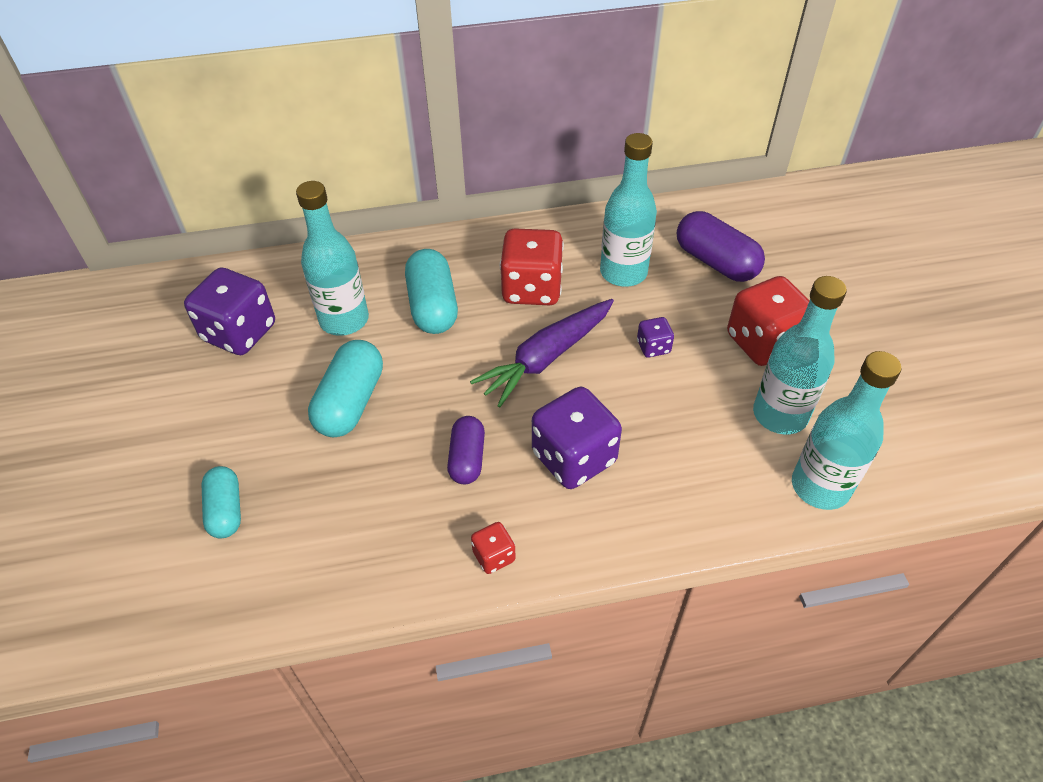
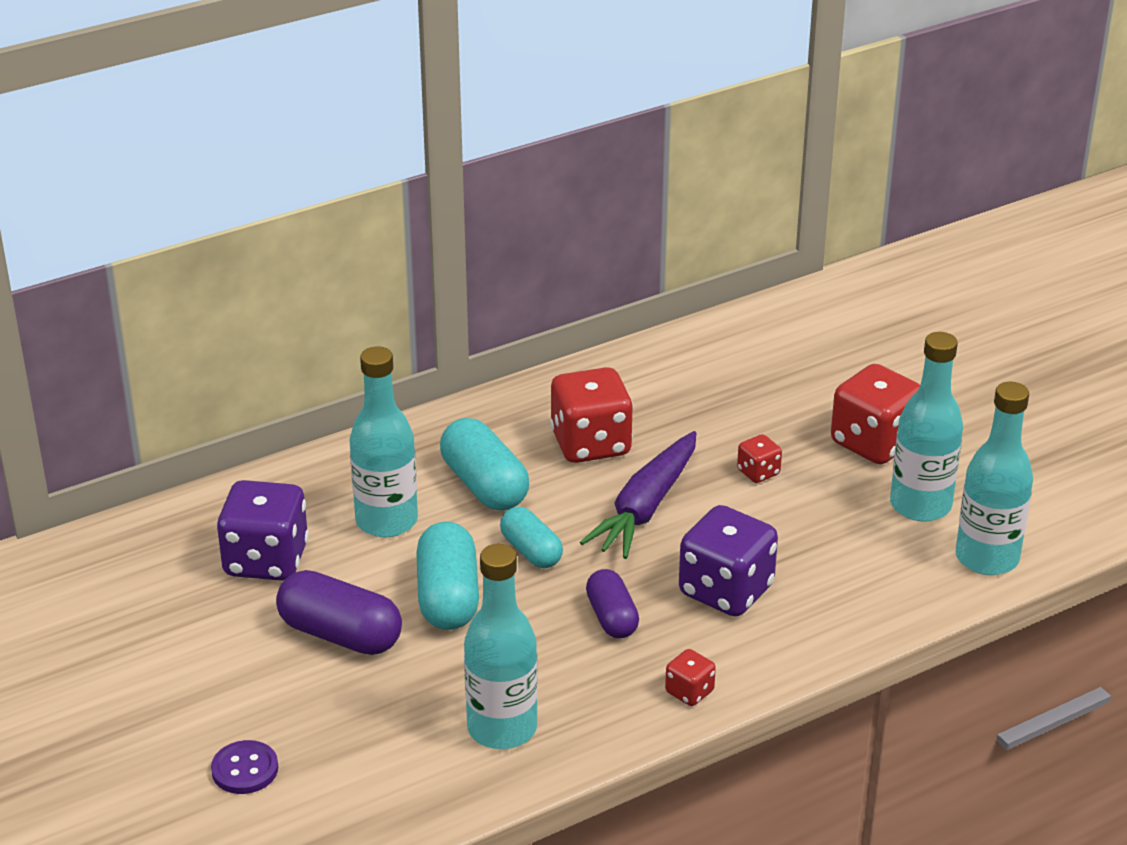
camera: 20 degrees left, 15 degrees down
(107, 526) = (245, 769): none -> purple button
(226, 510) = (373, 724): turquoise capsule -> turquoise capsule (531, 551)
(623, 273) = (687, 407): turquoise bottle -> turquoise bottle (502, 728)
(653, 347) = (758, 472): purple dice -> red dice
(715, 262) = (786, 375): purple capsule -> purple capsule (340, 635)

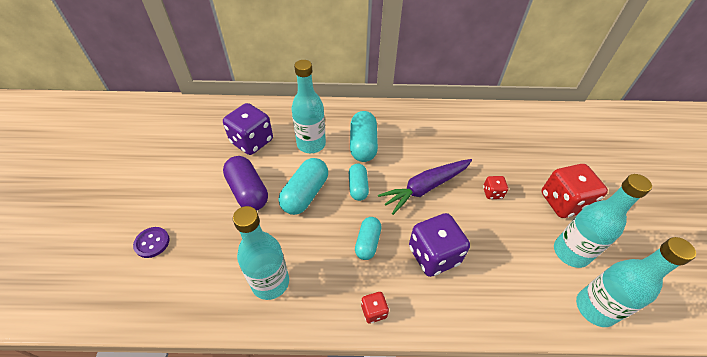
camera: 30 degrees right, 15 degrees up
(590, 444) = (422, 144): red dice -> none
(611, 618) = (367, 243): purple capsule -> turquoise capsule

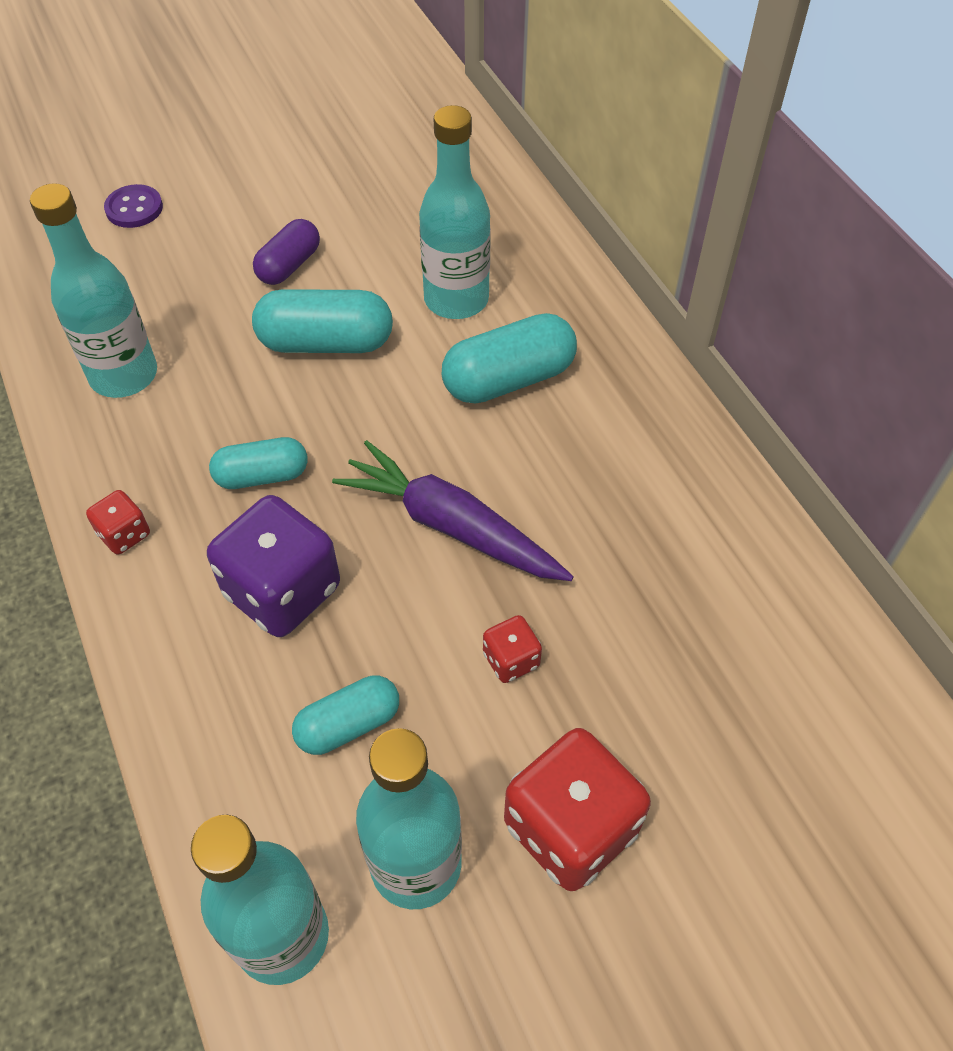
camera: 65 degrees right, 5 degrees up
(248, 191) = (289, 265): purple capsule -> purple capsule, size x0.64
(252, 141) = (408, 216): purple dice -> none
(358, 187) = (388, 413): turquoise capsule -> turquoise capsule (348, 724)

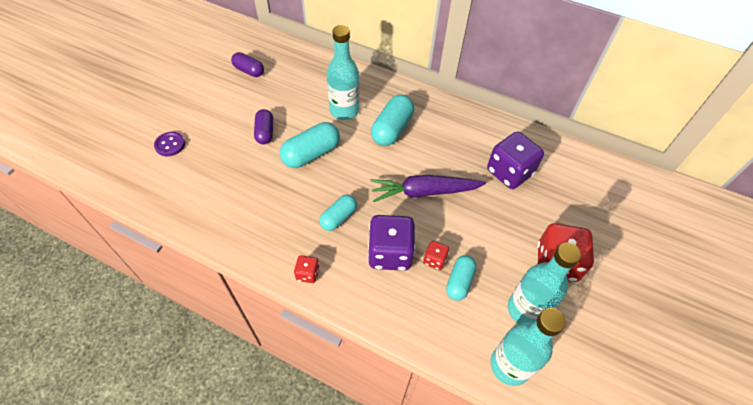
camera: 40 degrees left, 0 degrees up
(124, 375) = (240, 214): turquoise bottle -> none
(366, 149) = (249, 71): none -> purple capsule
(511, 660) = (488, 223): red dice -> red dice (434, 260)
(657, 594) = (509, 172): none -> purple dice

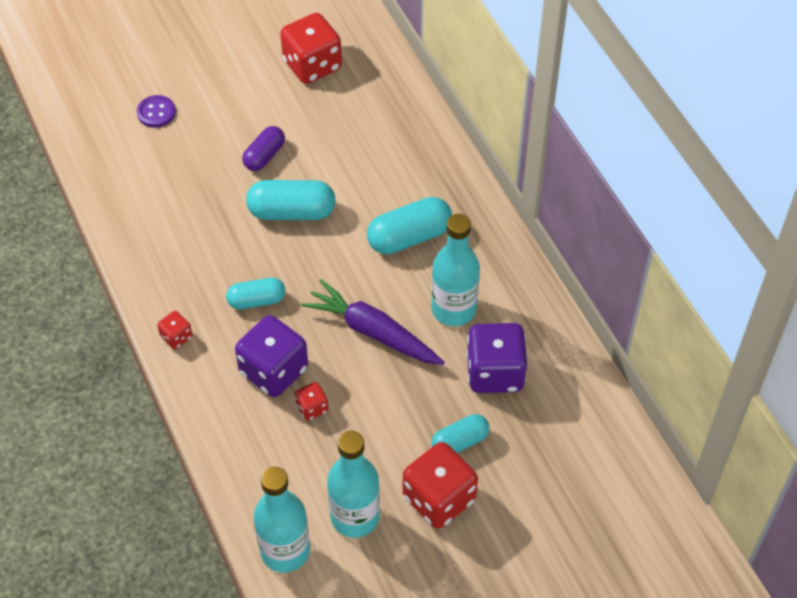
camera: 40 degrees right, 0 degrees up
(249, 71) = (312, 65): purple capsule -> red dice
(344, 111) = (375, 181): turquoise bottle -> turquoise bottle (453, 309)
(459, 282) = (316, 445): turquoise capsule -> turquoise capsule (460, 442)

